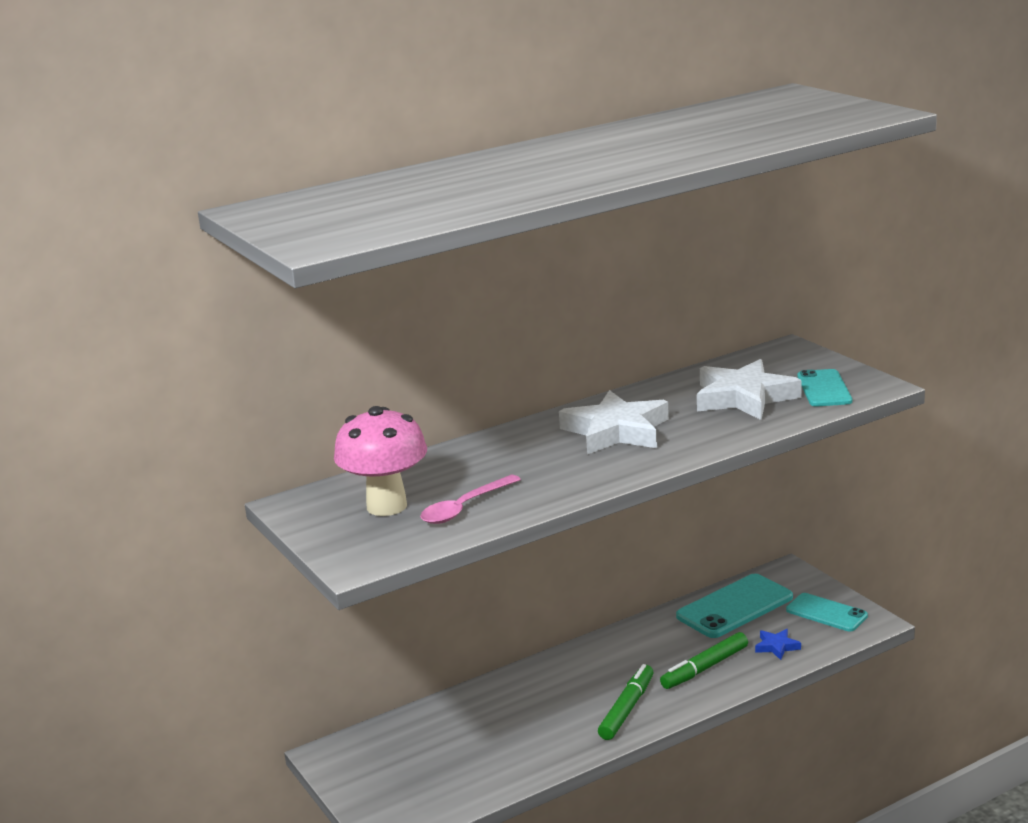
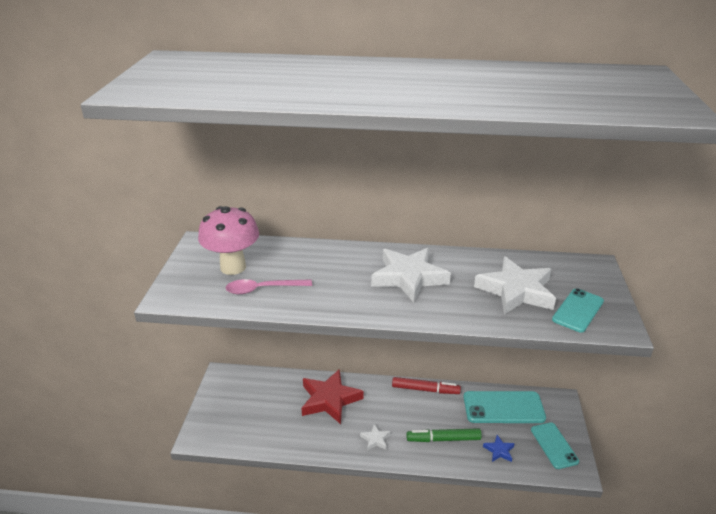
camera: 35 degrees right, 10 degrees up
(518, 703) = (329, 399): none -> red star
(625, 634) = (425, 390): none -> red marker
(627, 709) = (375, 439): green marker -> white star

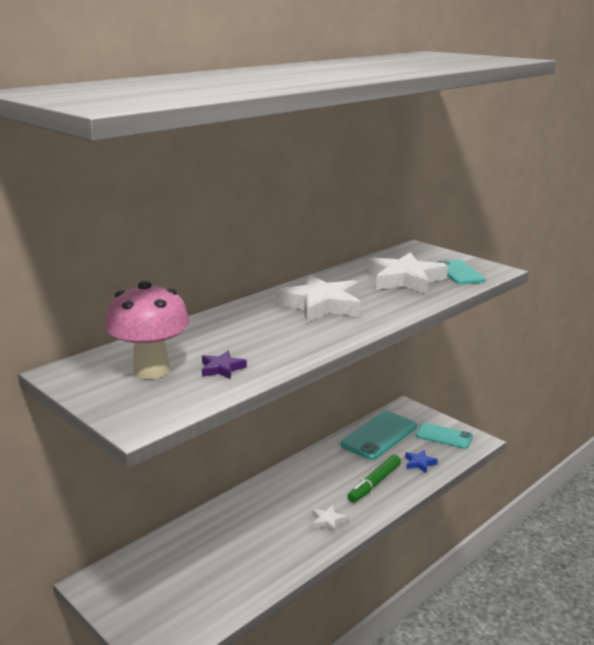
camera: 50 degrees left, 10 degrees down
(263, 289) = (222, 368): pink spoon -> purple star
(329, 399) = (241, 523): red star -> none
(425, 390) = (307, 462): red marker -> none

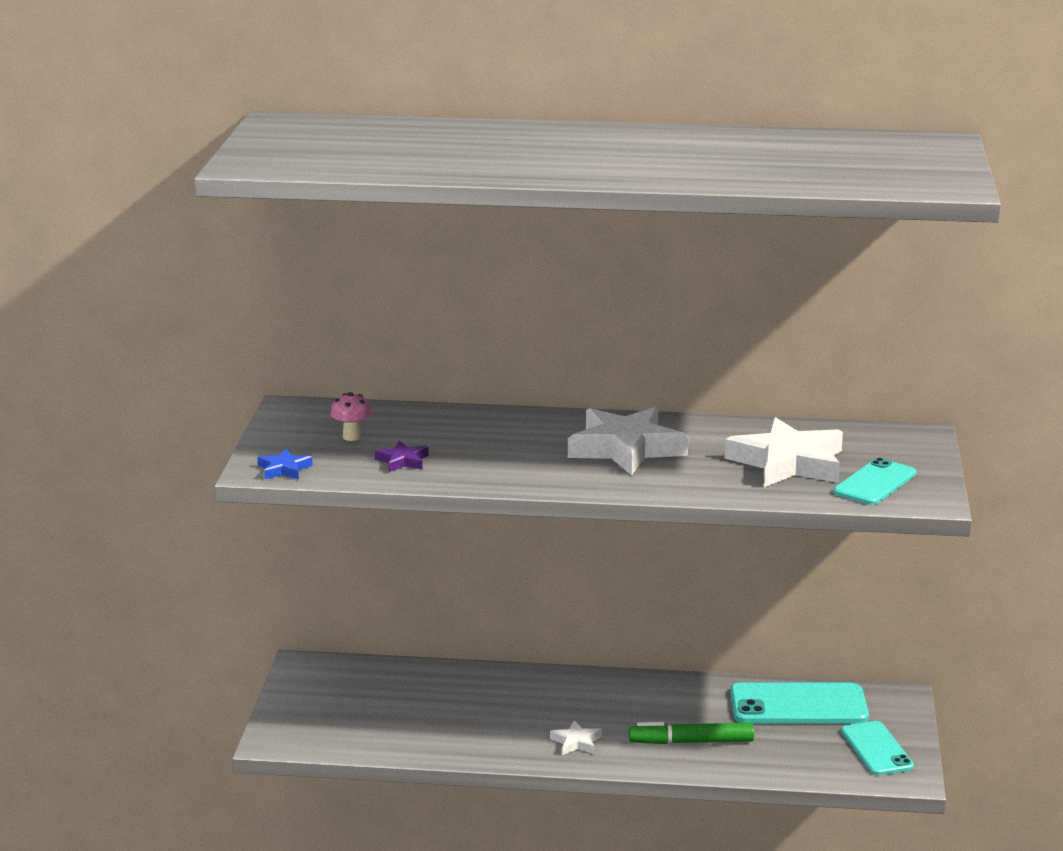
camera: 50 degrees right, 0 degrees up
(151, 370) = (351, 437): pink mushroom -> pink mushroom, size x0.45
(419, 463) = (783, 755): blue star -> blue star (284, 469)

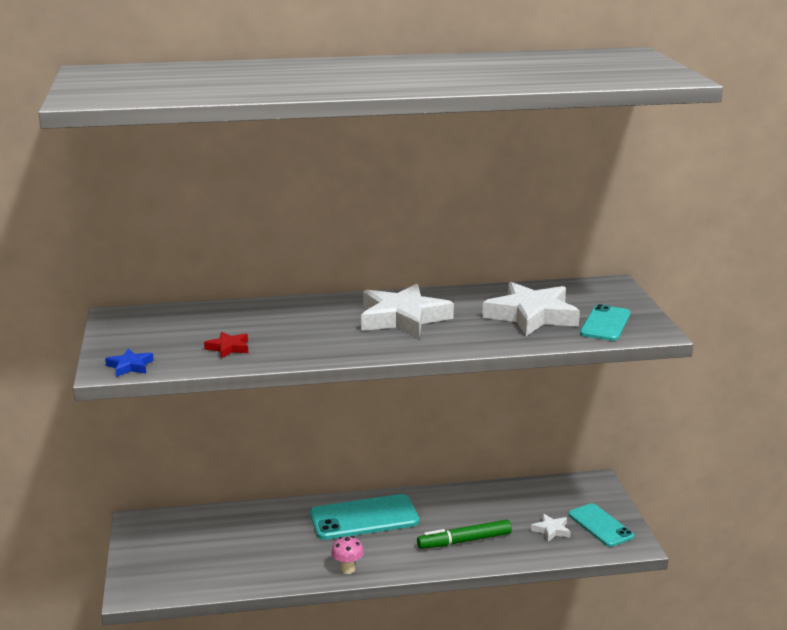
camera: 15 degrees left, 0 degrees up
(351, 437) = (177, 333): pink mushroom -> pink mushroom (347, 569)
(402, 461) = (228, 348): purple star -> red star
(576, 742) = (377, 555): white star -> white star (551, 530)
(798, 705) = (529, 499): turquoise phone -> turquoise phone (364, 518)

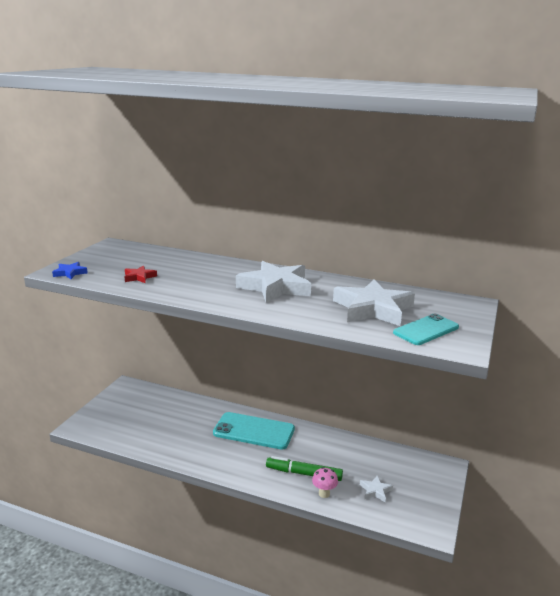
camera: 30 degrees right, 0 degrees up
(347, 569) = (208, 462): pink mushroom -> pink mushroom (324, 494)
(600, 525) = (418, 502): turquoise phone -> none

